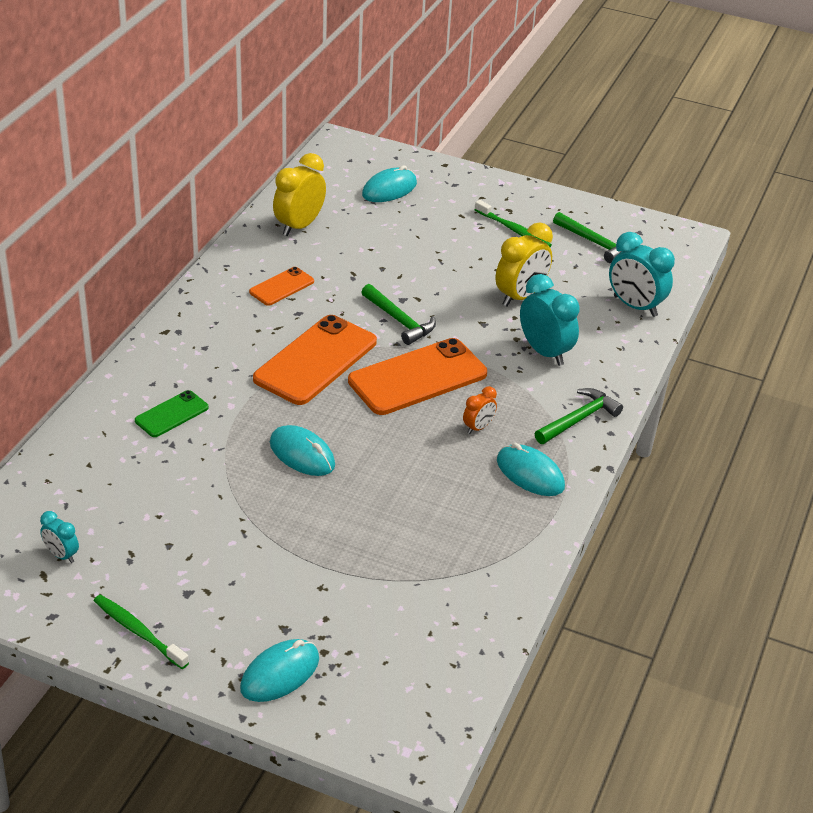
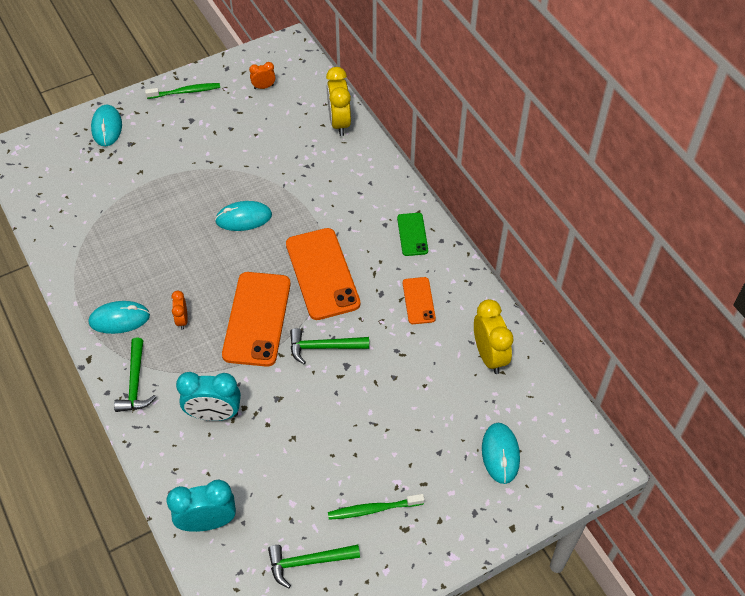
camera: 130 degrees right, 15 degrees up
(61, 555) = (263, 87): turquoise clock -> orange clock
(172, 414) = (333, 178): green phone -> green phone (412, 234)
(520, 297) = (286, 446): yellow clock -> yellow clock (339, 123)

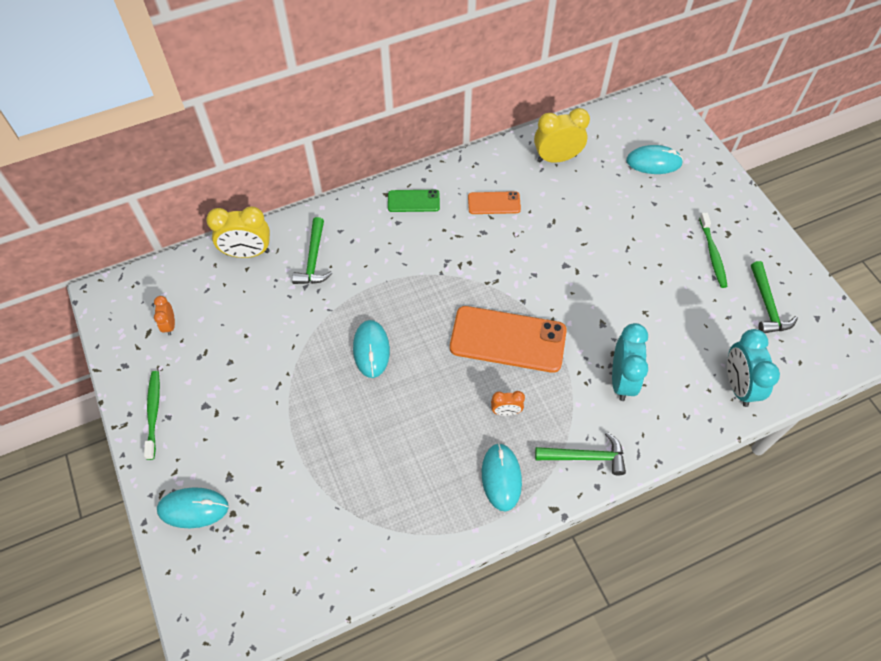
camera: 85 degrees left, 5 degrees up
(322, 274) = (455, 279): orange phone -> none
(323, 347) = (544, 282): green hammer -> green hammer (313, 259)

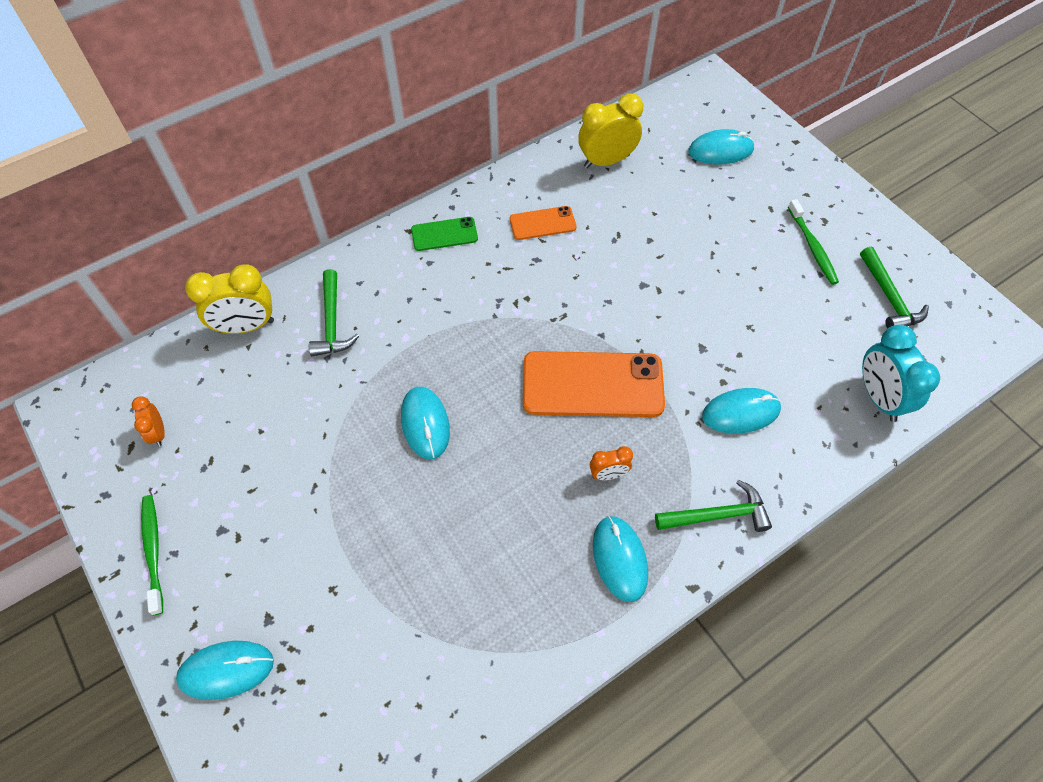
camera: 10 degrees left, 0 degrees up
(622, 380) = (740, 412): turquoise clock -> turquoise mouse

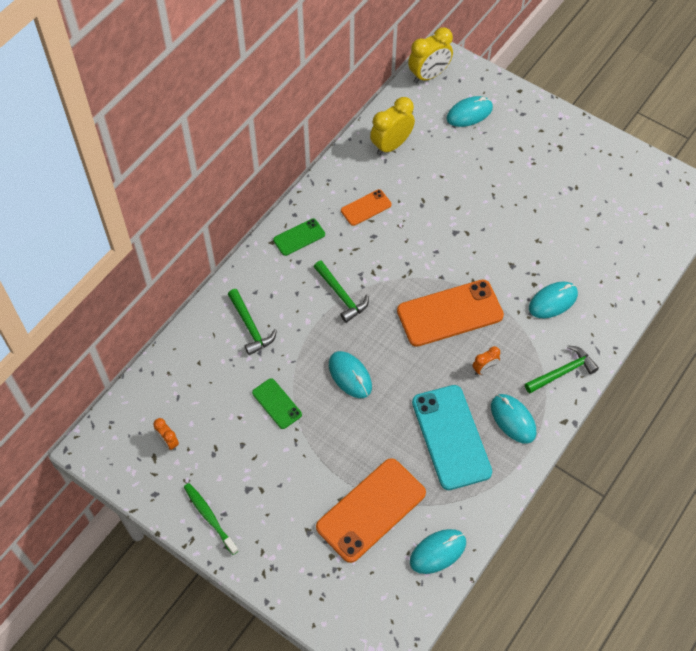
camera: 20 degrees left, 0 degrees up
(226, 670) = (298, 569): turquoise mouse -> turquoise mouse (438, 552)
(246, 326) = (189, 349): yellow clock -> yellow clock (429, 75)
(315, 429) = (276, 404): none -> green phone
(365, 619) = (371, 510): none -> orange phone
(522, 554) = (451, 437): none -> turquoise phone
(812, 247) = (559, 169): green toothbrush -> none
(878, 397) = (636, 263): turquoise clock -> none
(889, 297) = (620, 191): green hammer -> green hammer (341, 295)

